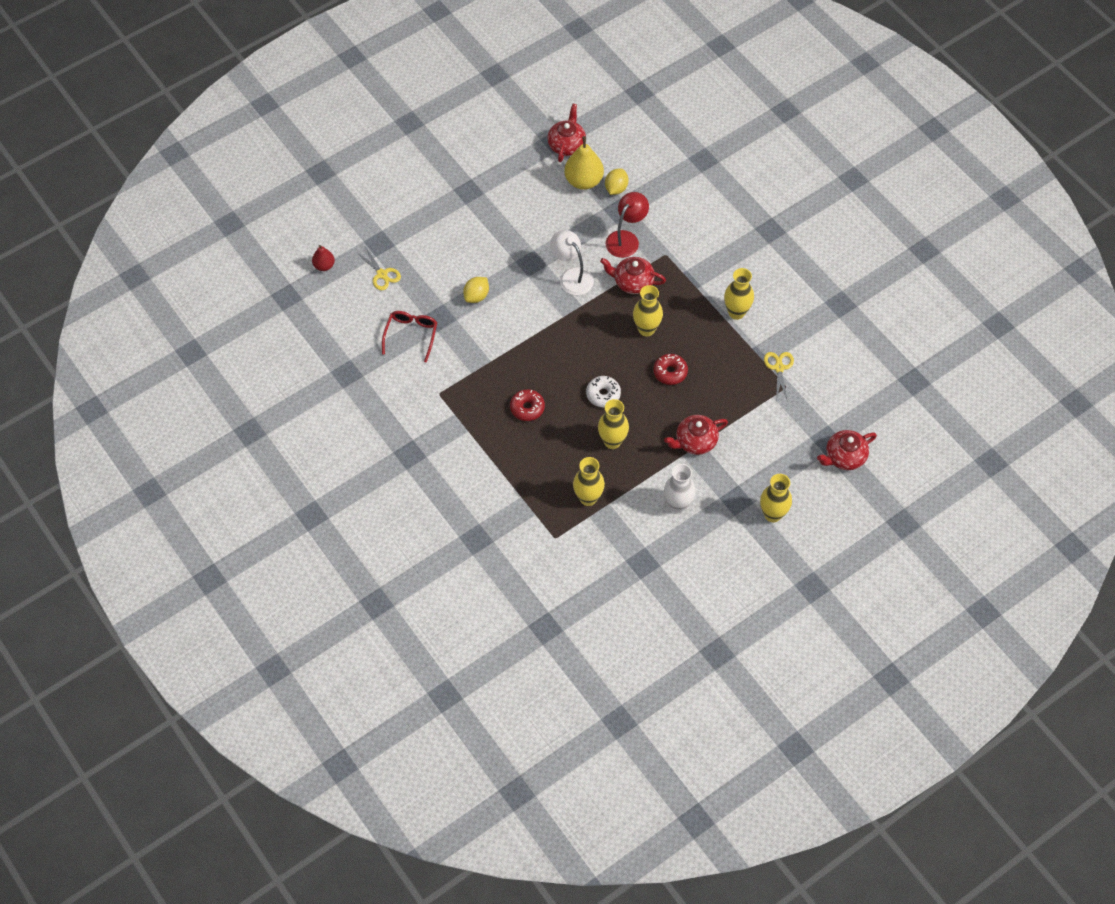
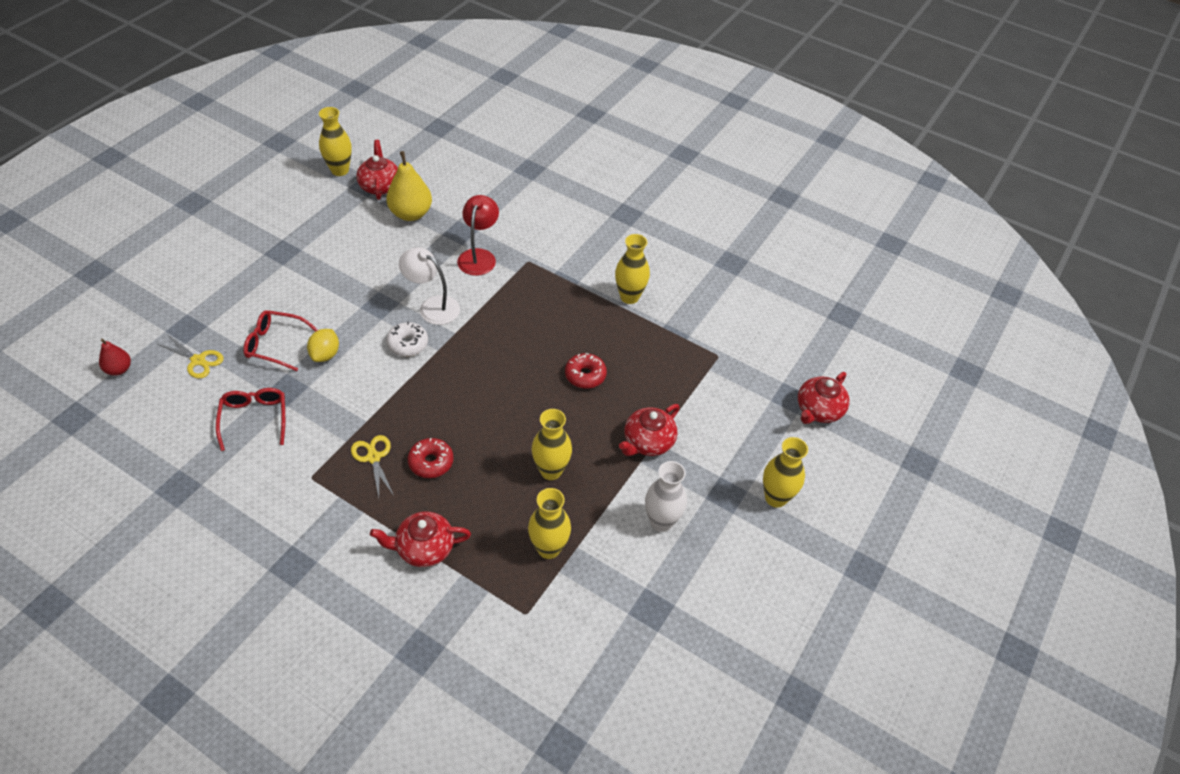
camera: 25 degrees left, 10 degrees down
(441, 276) = (275, 344): none -> red glasses
(603, 394) = (518, 421): white donut -> white donut (407, 344)
(616, 188) = (449, 213): yellow lemon -> none
(632, 282) = (503, 296): red teapot -> red teapot (424, 548)
(646, 329) = (539, 338): yellow vase -> yellow vase (340, 170)
(779, 368) = (701, 339): yellow scissors -> yellow scissors (373, 457)

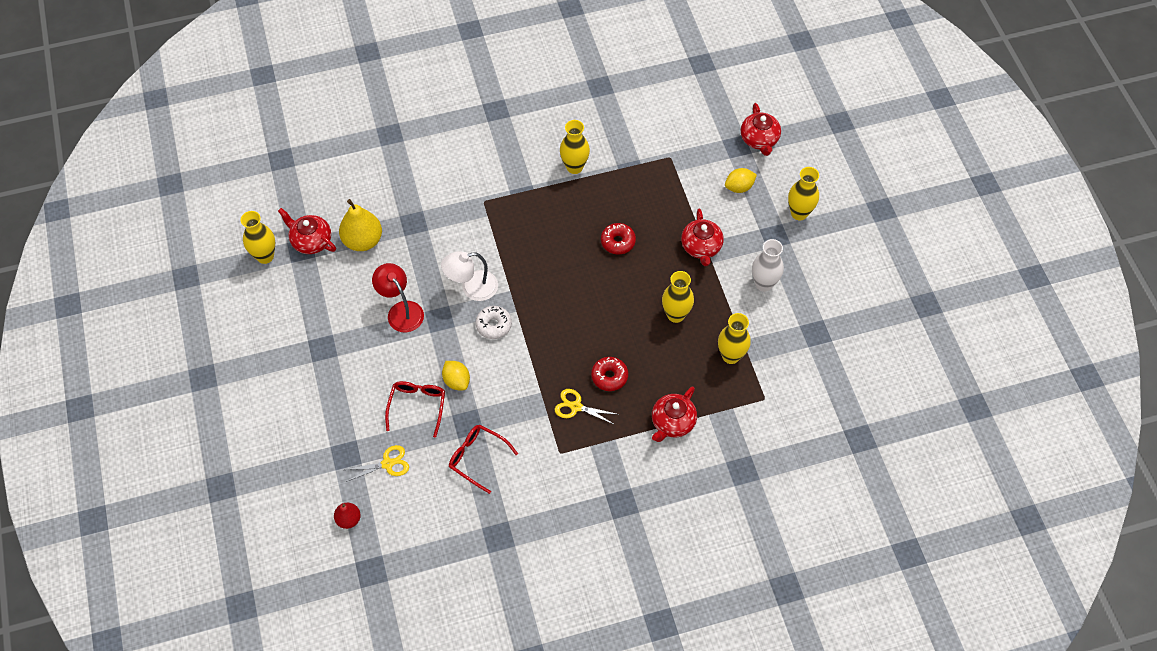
camera: 45 degrees left, 10 degrees up
(275, 344) = (417, 406): red glasses -> red glasses turned 135 degrees clockwise
(479, 256) = (450, 227): red lamp -> red lamp (401, 311)
(747, 429) = (739, 187): none -> yellow lemon

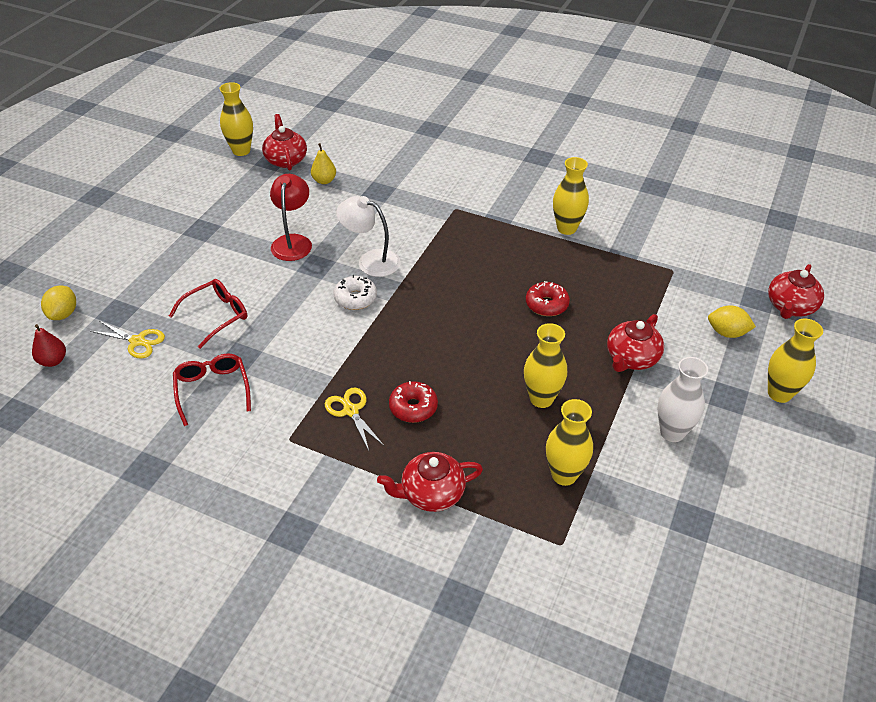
camera: 40 degrees right, 15 degrees down
(363, 241) = (324, 181): yellow pear -> yellow pear, size x0.56
(456, 381) = (272, 319): yellow lemon -> yellow lemon (63, 314)

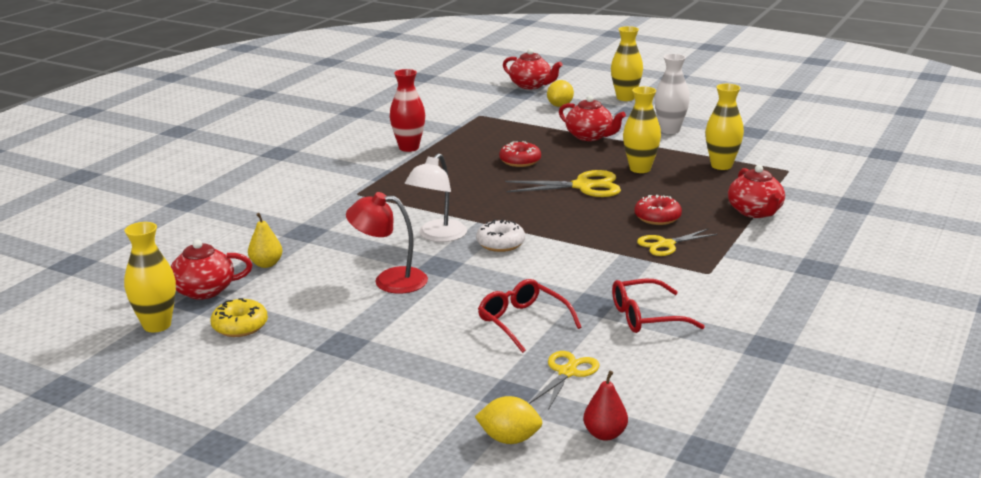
camera: 85 degrees left, 20 degrees down
(234, 183) = (240, 326): none -> yellow donut
(487, 352) = (583, 186): none -> yellow scissors
(566, 228) = (409, 148): yellow vase -> red vase

